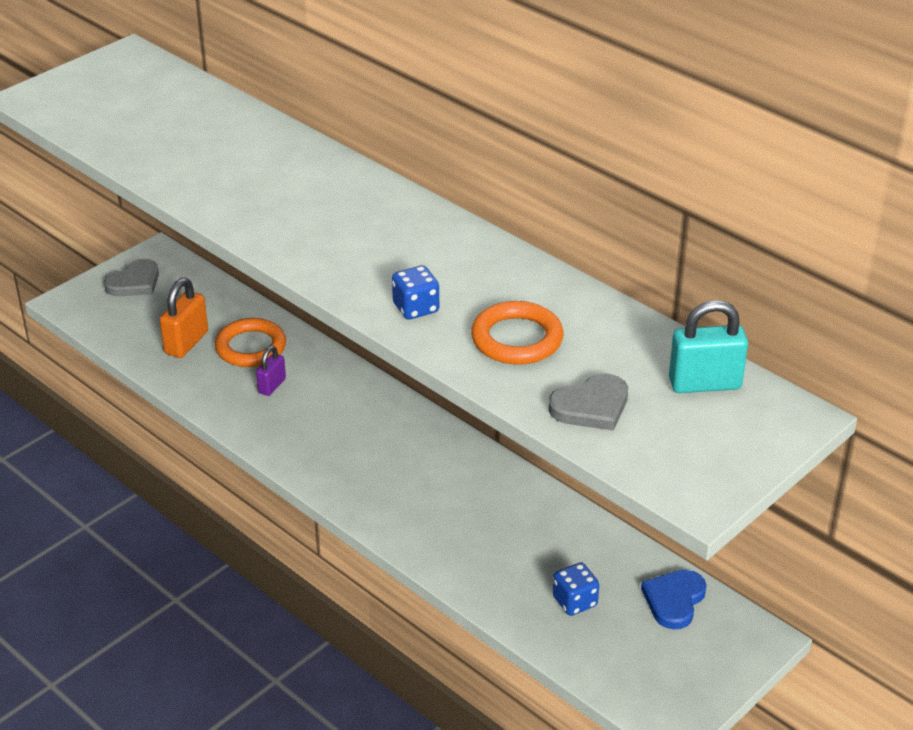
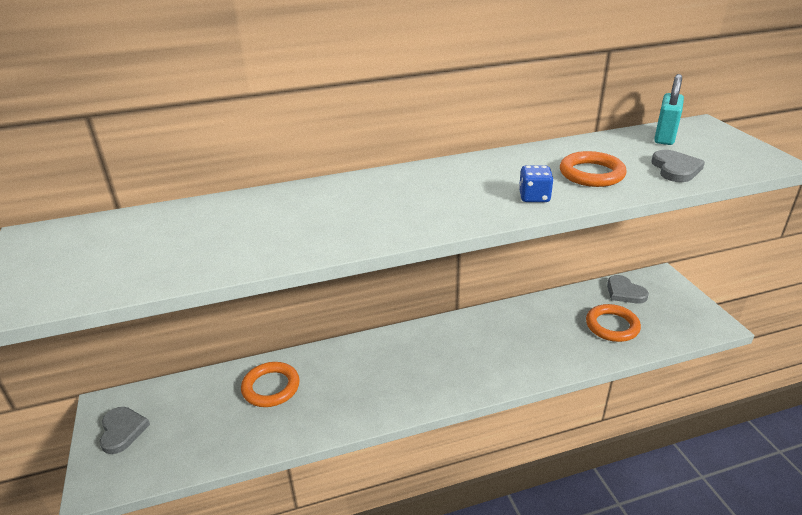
camera: 60 degrees left, 5 degrees down
(186, 343) = (230, 422): orange padlock -> none
(272, 386) = (323, 390): purple padlock -> none
(574, 601) = (612, 326): blue dice -> orange ring
(674, 600) = (624, 292): blue heart -> grey heart

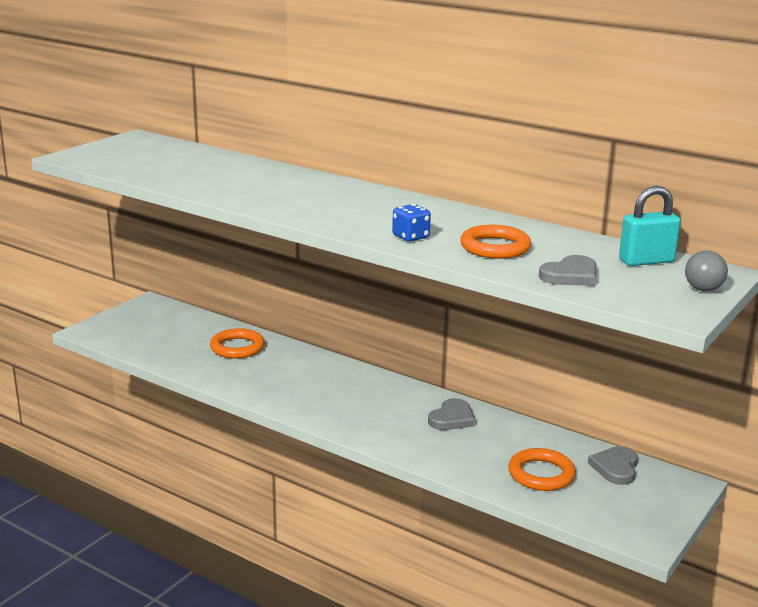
camera: 50 degrees right, 10 degrees down
(122, 431) = (136, 318): grey heart -> grey heart (452, 418)
(732, 140) = (703, 289): none -> grey ball

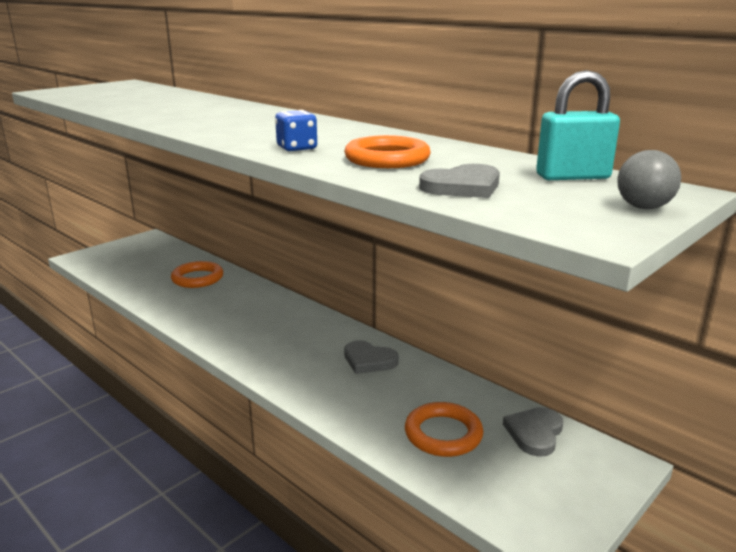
camera: 10 degrees right, 0 degrees up
(452, 418) = (369, 360): grey heart -> grey heart turned 75 degrees clockwise

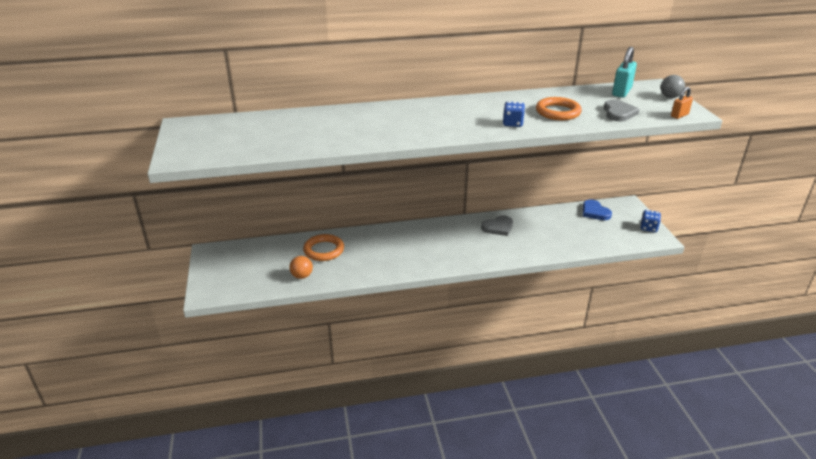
camera: 55 degrees left, 10 degrees up
(139, 284) = (302, 276): none -> orange ball
(443, 434) = (578, 233): orange ring -> none
(534, 433) = (594, 212): grey heart -> blue heart
(555, 225) = (679, 115): none -> orange padlock
(572, 515) = (648, 228): none -> blue dice

